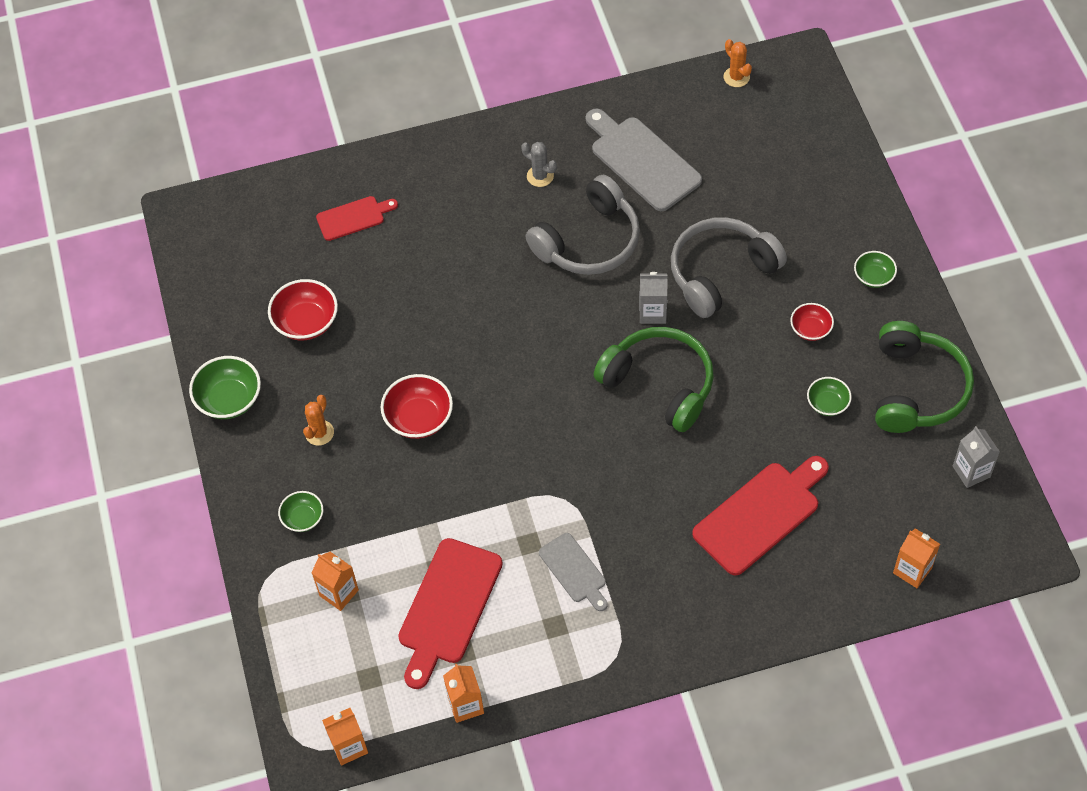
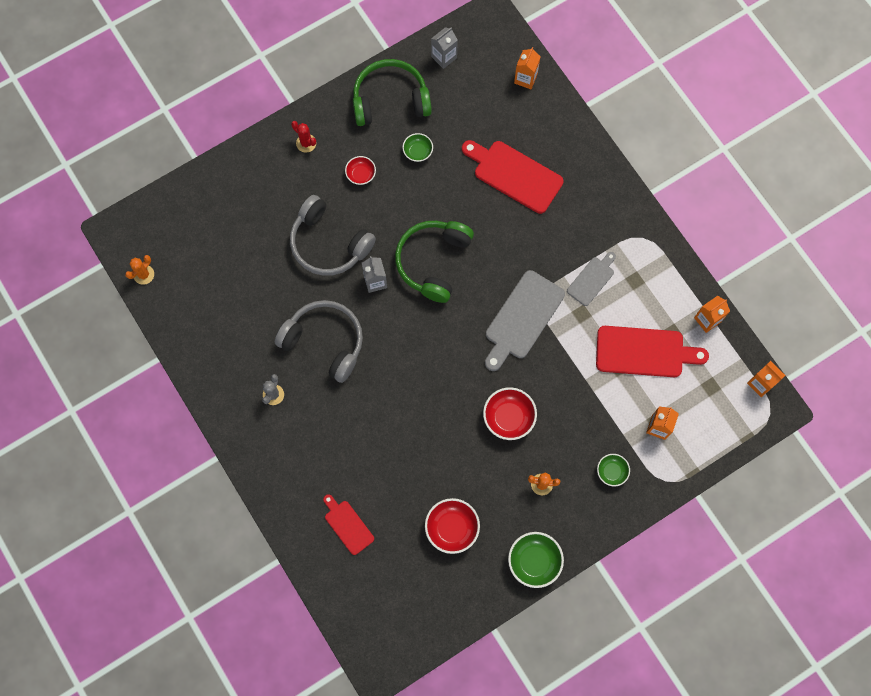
camera: 110 degrees left, 15 degrees up
(642, 161) = (241, 323): grey cutting board -> grey cutting board (522, 318)
(873, 277) = (306, 143): green bowl -> red cactus

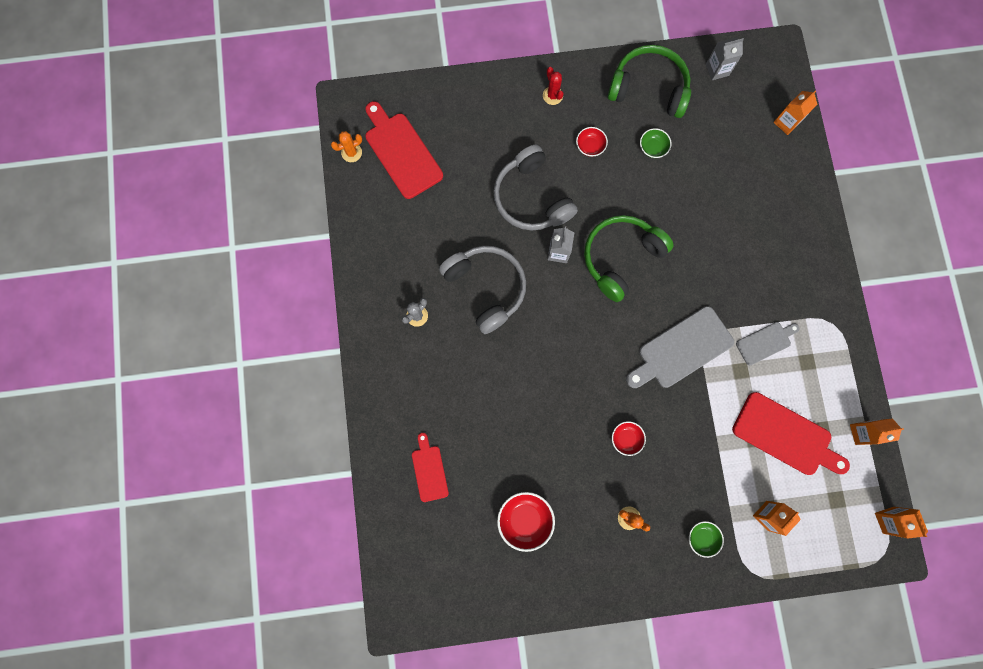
camera: 25 degrees right, 5 degrees up
(508, 417) = (626, 438): red bowl -> red bowl, size x0.61
(514, 175) = (735, 209): red cutting board -> red cutting board (401, 152)
(534, 561) = (588, 589): green bowl -> none

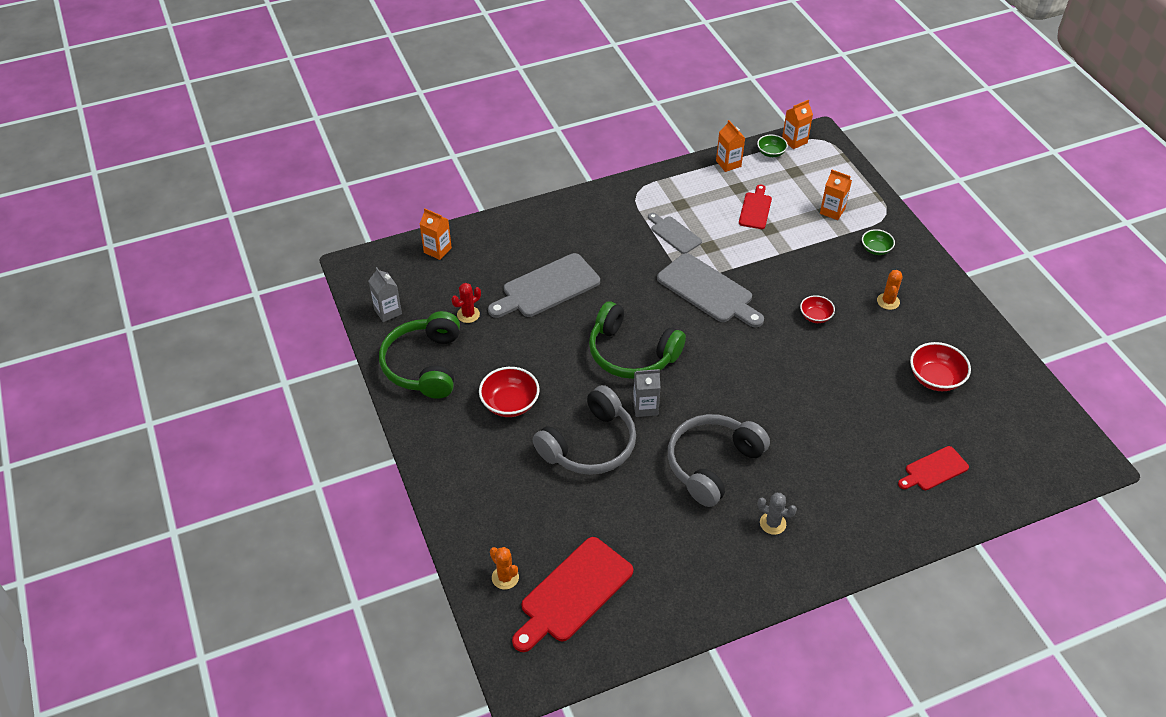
camera: 105 degrees left, 30 degrees down
(351, 152) = (591, 652): orange cactus -> orange cactus (505, 577)
(552, 95) = (454, 451): red cactus -> red cactus (468, 314)
(590, 146) = (510, 403): red bowl -> red bowl, size x1.64
(652, 148) = (496, 349): green bowl -> green bowl (771, 153)
(717, 206) = (547, 287): none -> grey cutting board
(785, 436) = (755, 209): red cutting board -> red cutting board, size x0.57

